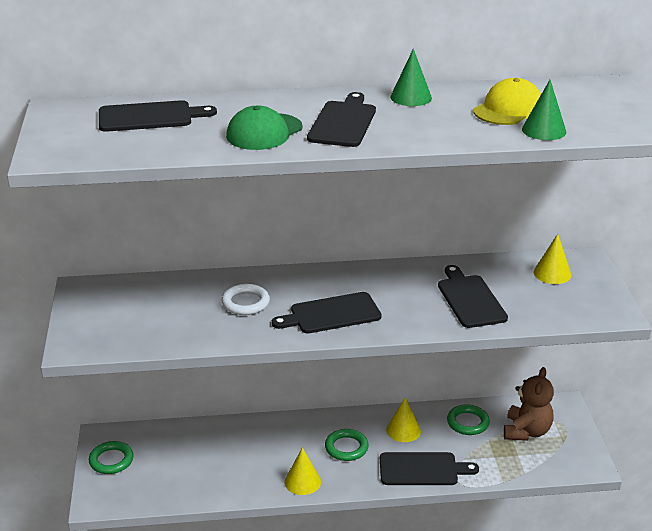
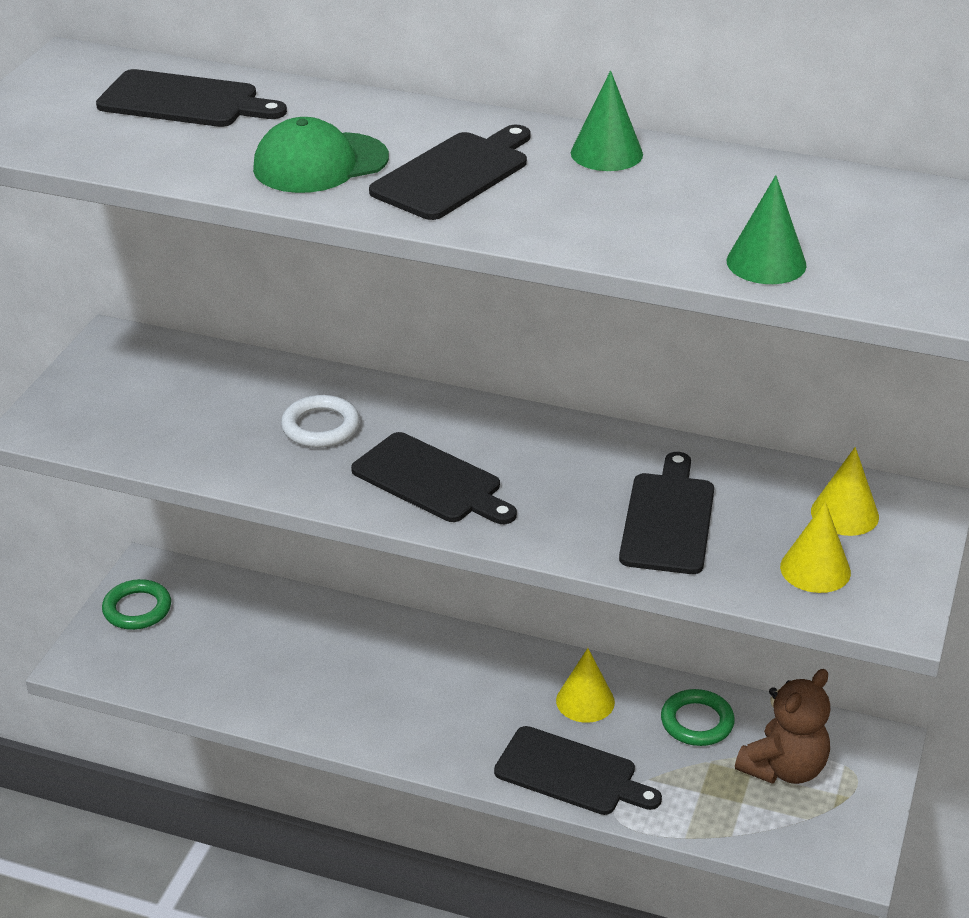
camera: 25 degrees right, 5 degrees up
(302, 482) = (378, 731): yellow cone -> yellow cone (815, 569)
(331, 314) = (431, 481): black cutting board -> black cutting board turned 150 degrees counterclockwise
(346, 448) = (479, 700): green ring -> none
(508, 109) = (747, 211): yellow cap -> none

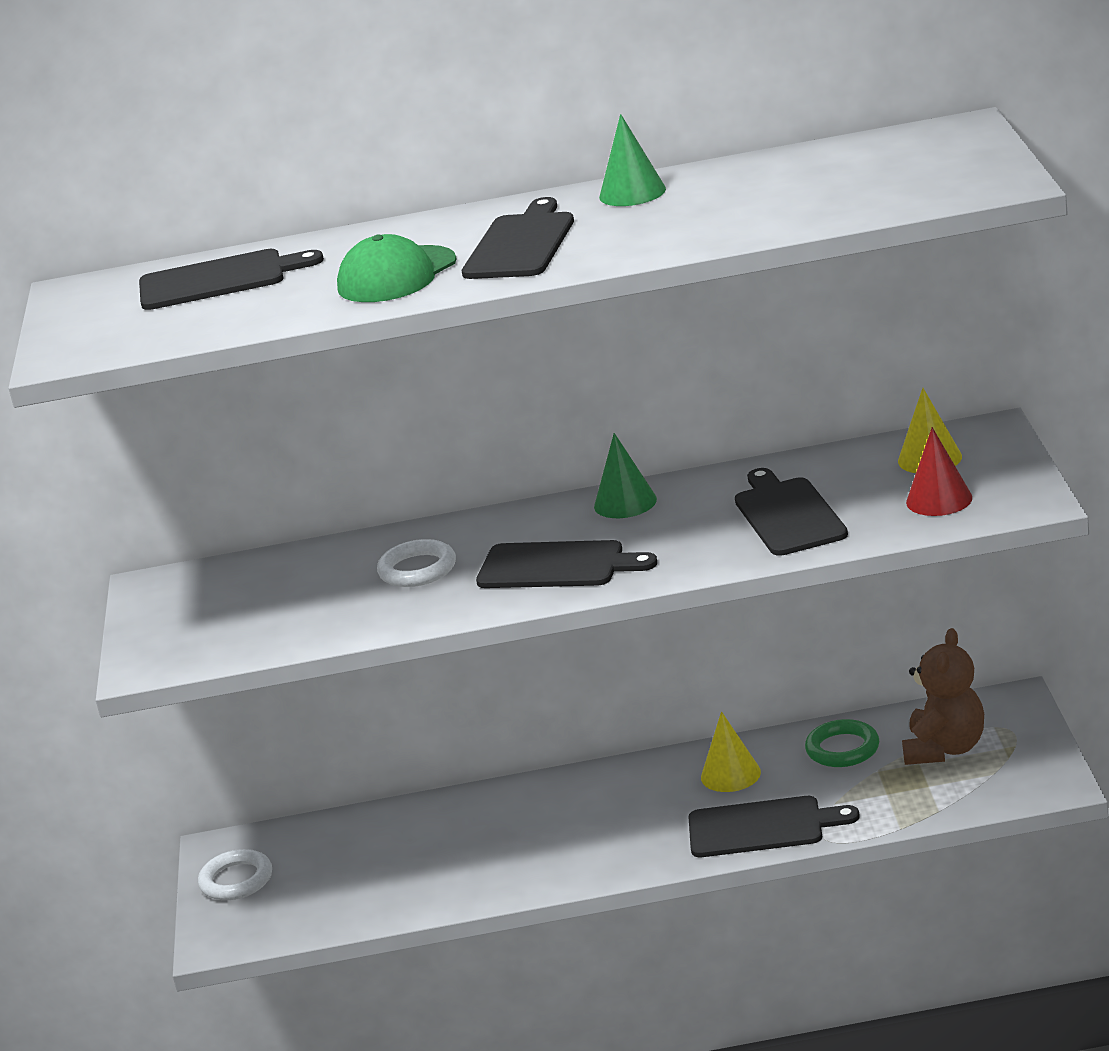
camera: 20 degrees left, 10 degrees down
(137, 609) = (236, 880): green ring -> white ring
(766, 263) = (838, 209): green cone -> green cone (625, 503)
(815, 569) = (939, 500): yellow cone -> red cone

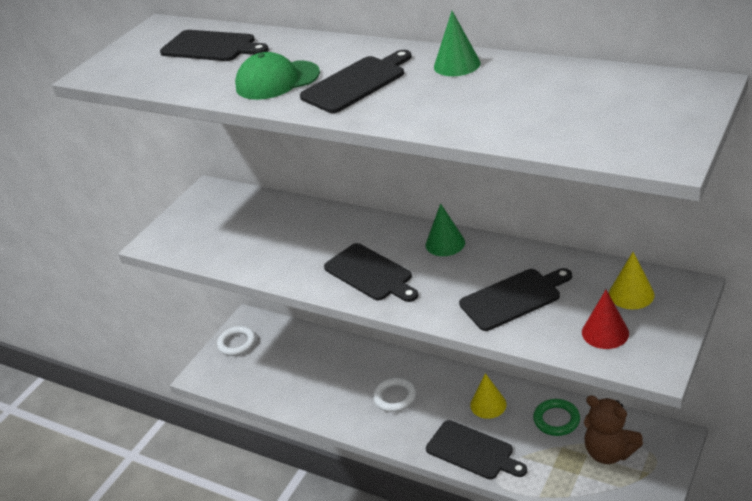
camera: 35 degrees right, 10 degrees up
(417, 569) = (312, 240): white ring -> white ring (395, 397)
(788, 515) = (513, 298): black cutting board -> black cutting board turned 45 degrees clockwise
(945, 749) = (609, 452): brown teddy bear -> brown teddy bear turned 75 degrees clockwise

